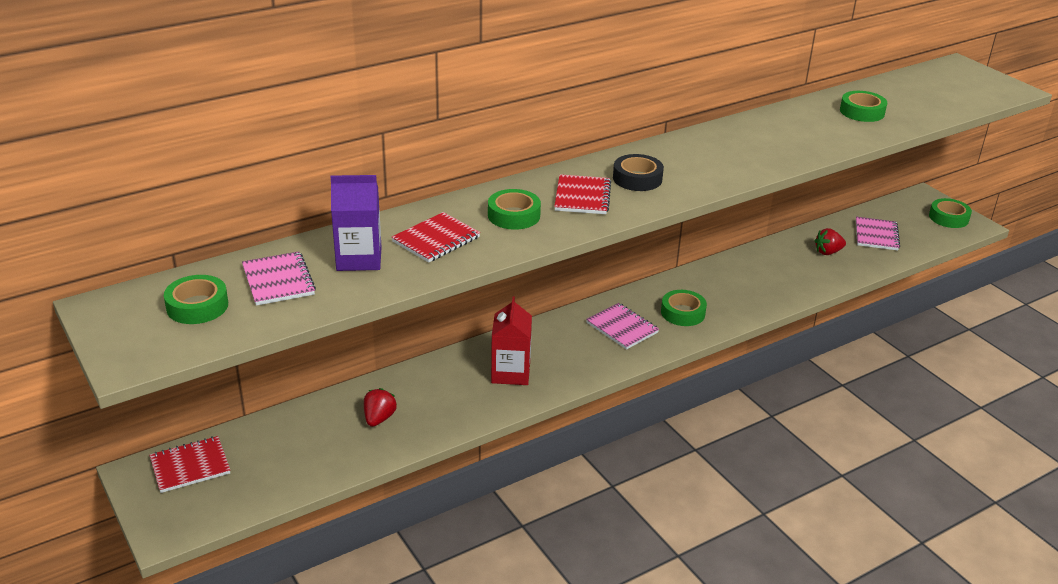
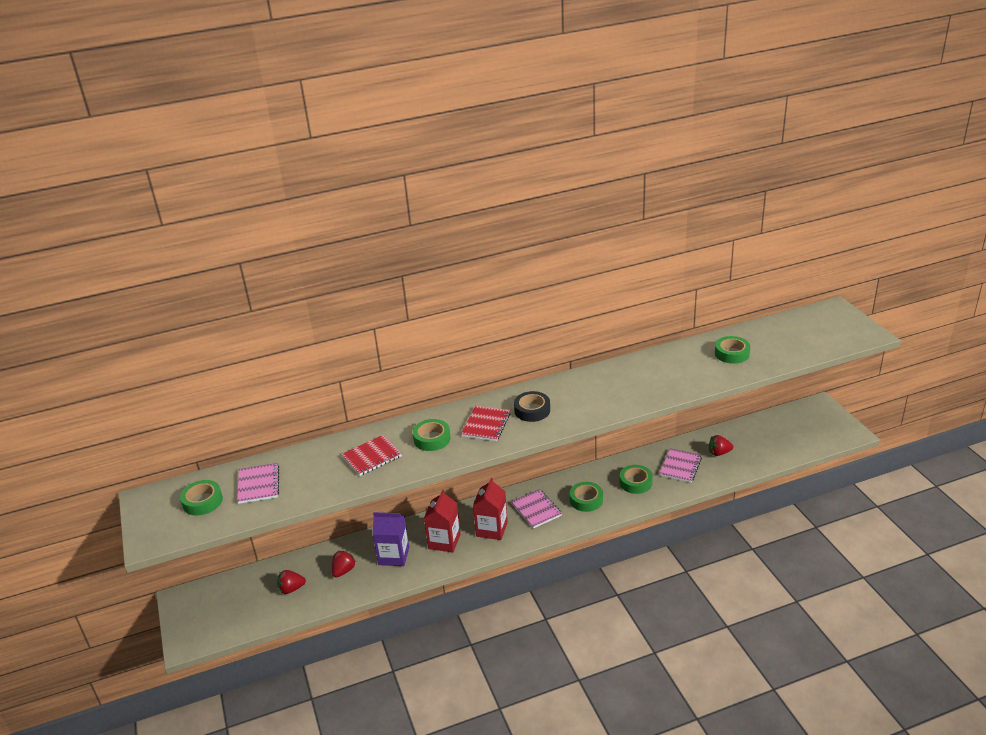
camera: 15 degrees right, 0 degrees up
(190, 466) = (213, 596): red notebook -> none
(308, 447) = (291, 589): none -> red strawberry
(359, 259) = (315, 470): purple carton -> purple carton (394, 556)
(570, 354) = (492, 529): none -> red carton
(876, 235) = (764, 439): pink notebook -> pink notebook (680, 466)
(948, 218) = (832, 426): green tape -> green tape (635, 482)

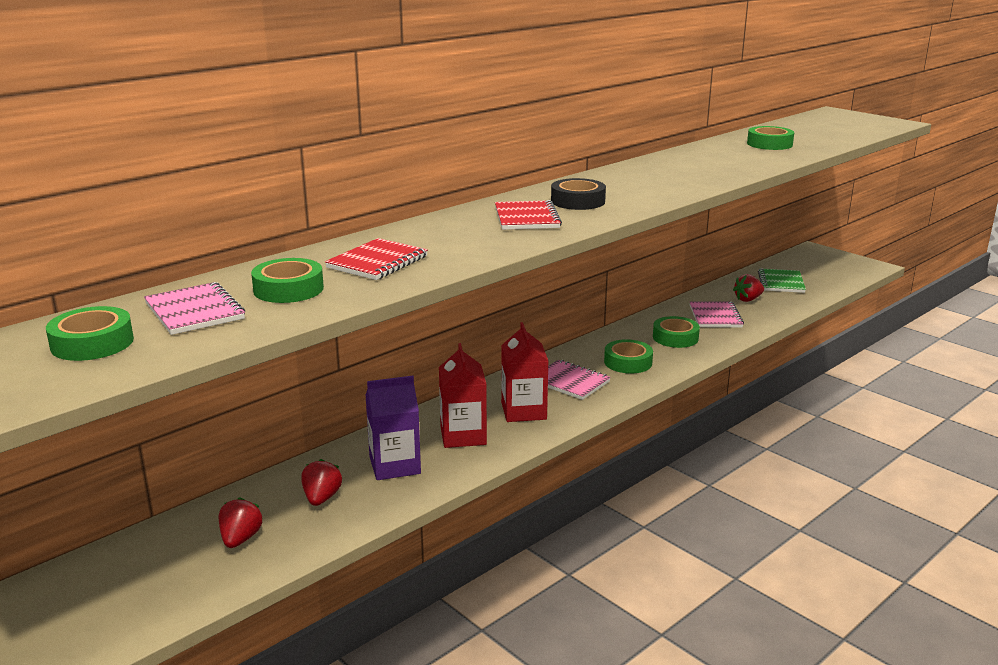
camera: 25 degrees left, 10 degrees down
(291, 589) = (240, 539): red strawberry -> red strawberry turned 135 degrees clockwise
(432, 439) = (458, 237): green tape -> green tape (288, 289)
(760, 439) = (781, 282): none -> green notebook

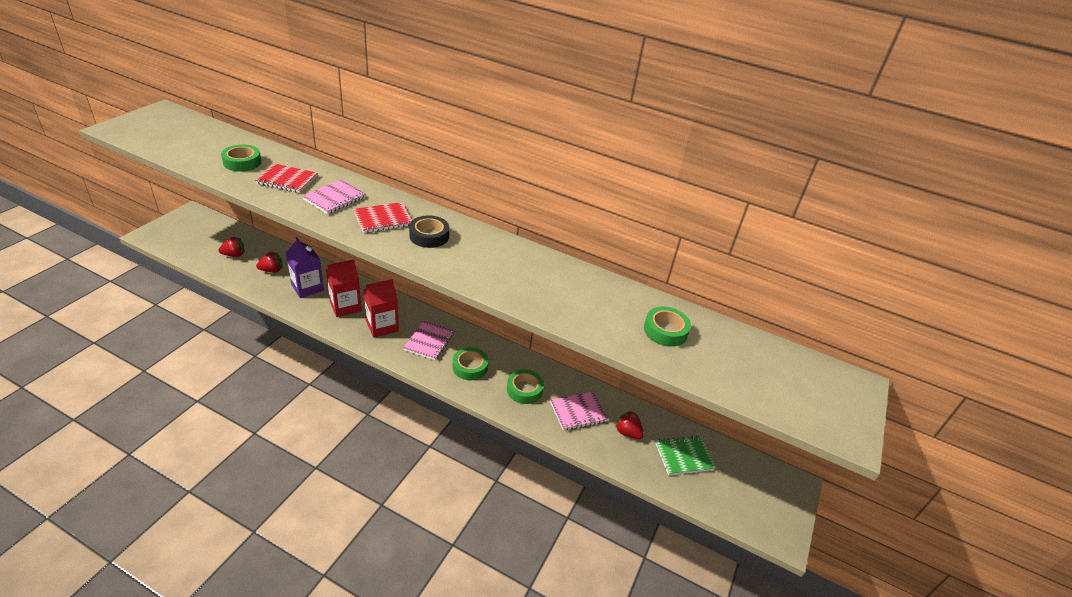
camera: 65 degrees right, 15 degrees up
(92, 343) = (174, 131): green tape -> none
(194, 311) = (211, 145): pink notebook -> pink notebook (334, 198)

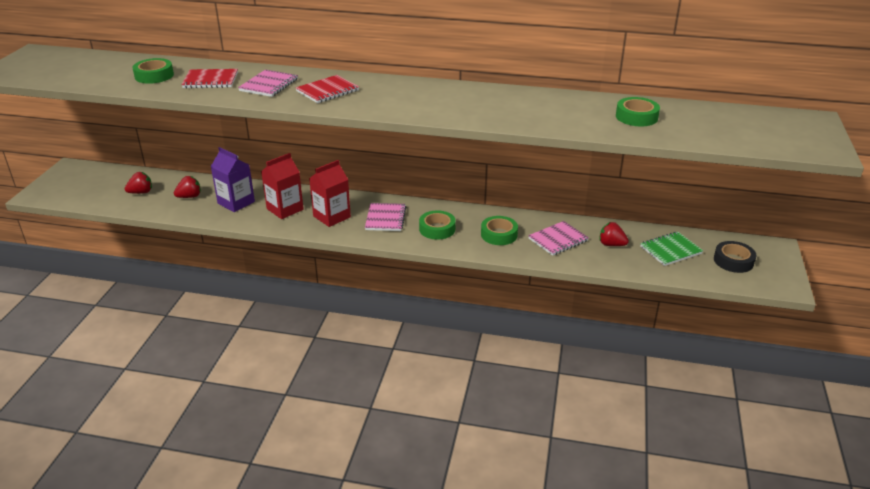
camera: 10 degrees left, 5 degrees down
(429, 236) = (380, 94): black tape -> black tape (733, 261)

